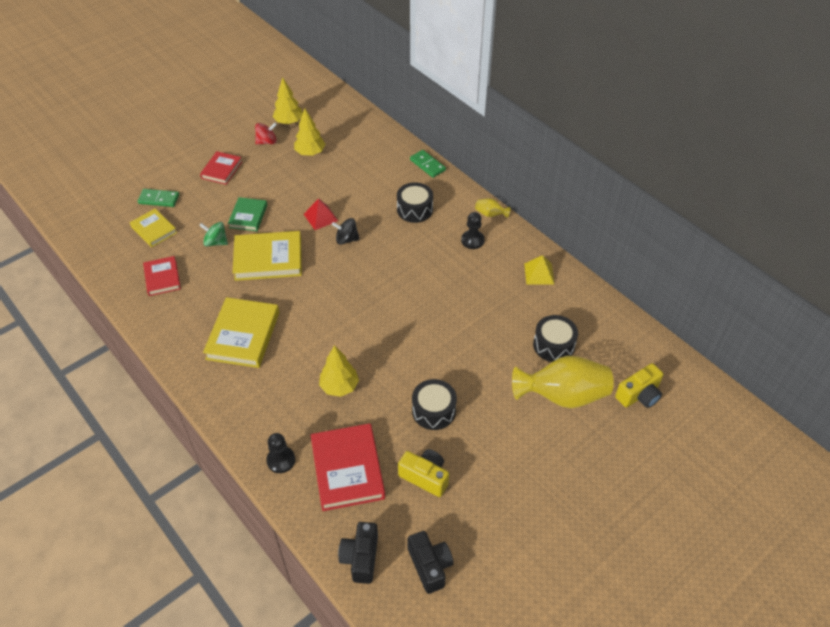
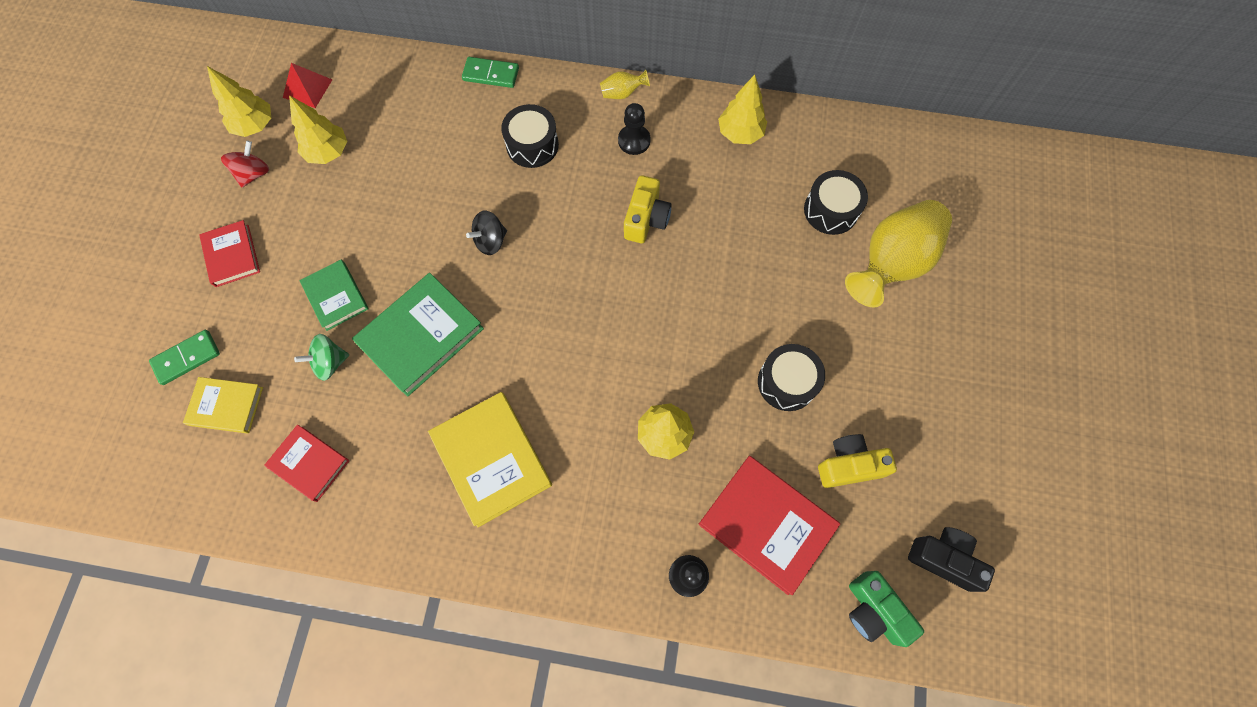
camera: 40 degrees left, 20 degrees up
(268, 259) = (421, 336): yellow book -> green book
(320, 217) = (430, 233): red pyramid -> red pyramid (307, 88)
(361, 558) = (874, 611): black camera -> green camera
(539, 274) = (740, 133): yellow pyramid -> yellow tree
(639, 395) = (955, 206): yellow camera -> yellow camera (646, 219)

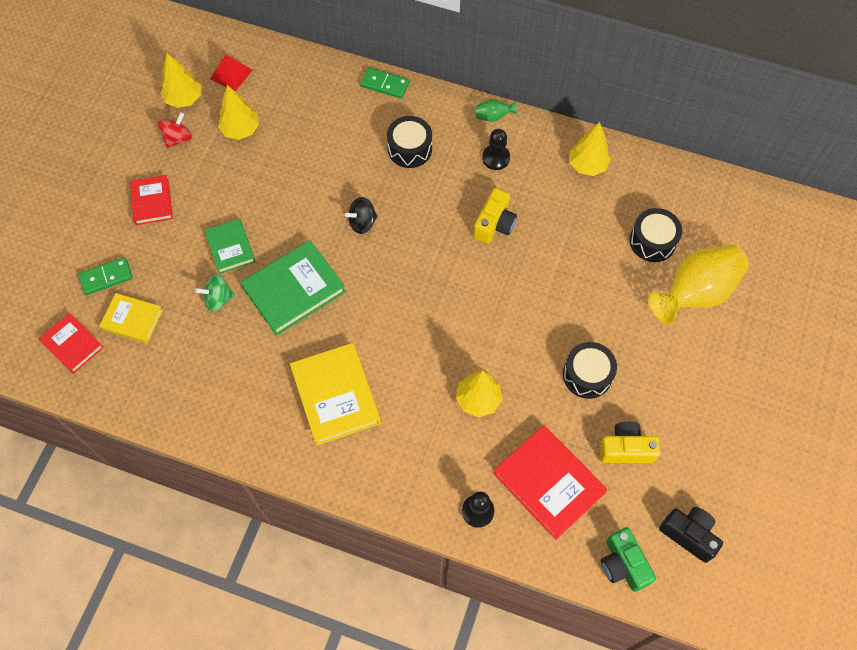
camera: 10 degrees right, 5 degrees down
(309, 464) = (191, 375): red book -> red book (72, 345)
(622, 93) = (493, 116): yellow vase -> green vase

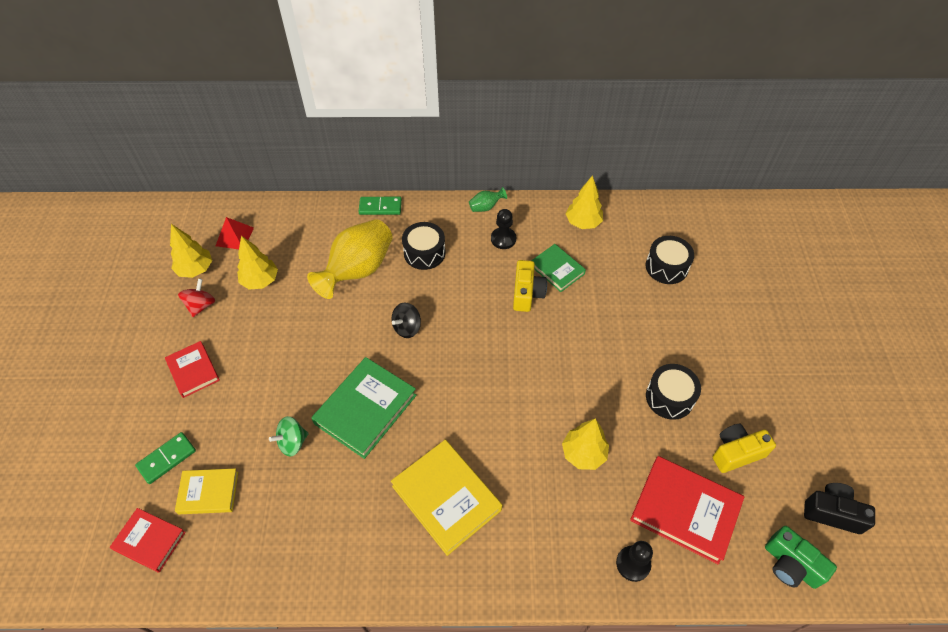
camera: 20 degrees left, 10 degrees down
(230, 247) = (288, 389): green book -> green book (557, 269)
(695, 293) = (723, 298): yellow vase -> yellow vase (358, 270)

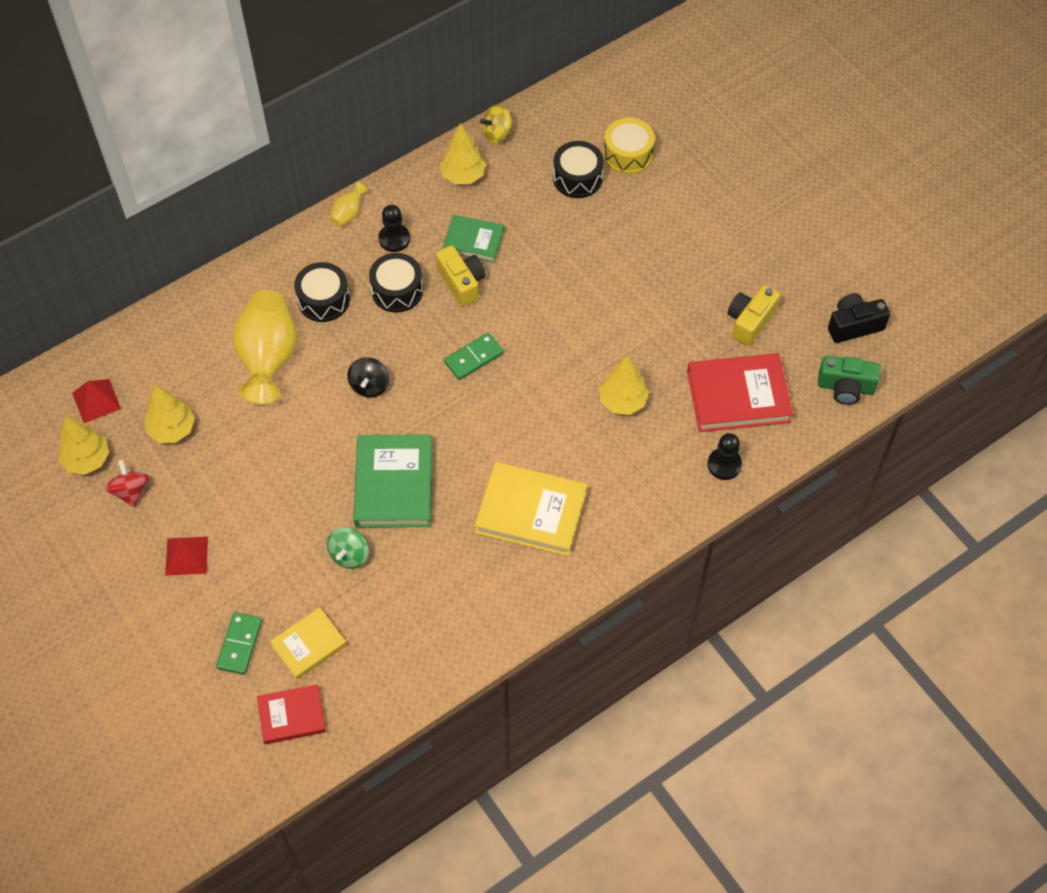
camera: 35 degrees left, 5 degrees up
(193, 371) = (186, 555): red book -> red pyramid
(380, 207) = (232, 277): green domino -> green domino (473, 357)
(486, 207) = (348, 213): green vase -> yellow vase
(628, 208) = (497, 134): none -> yellow spinning top
(669, 397) = (663, 306): black drum -> black drum (397, 290)
(717, 270) = (628, 155): none -> yellow drum

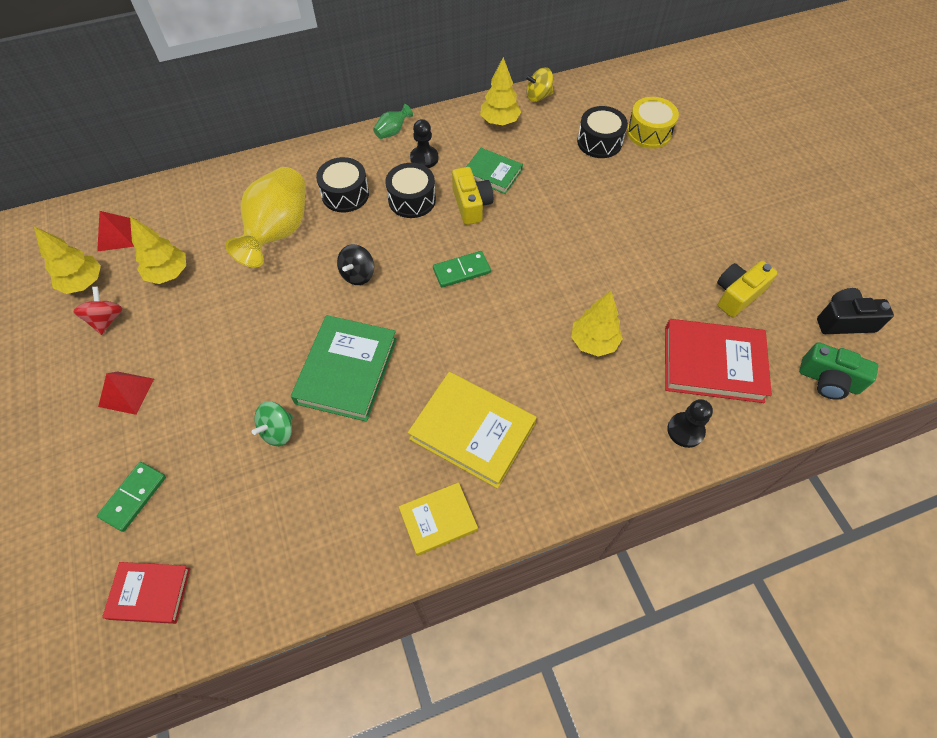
camera: 15 degrees right, 0 degrees up
(309, 645) = (200, 516): yellow book -> yellow book (438, 520)
(348, 213) = (392, 132): yellow vase -> green vase

